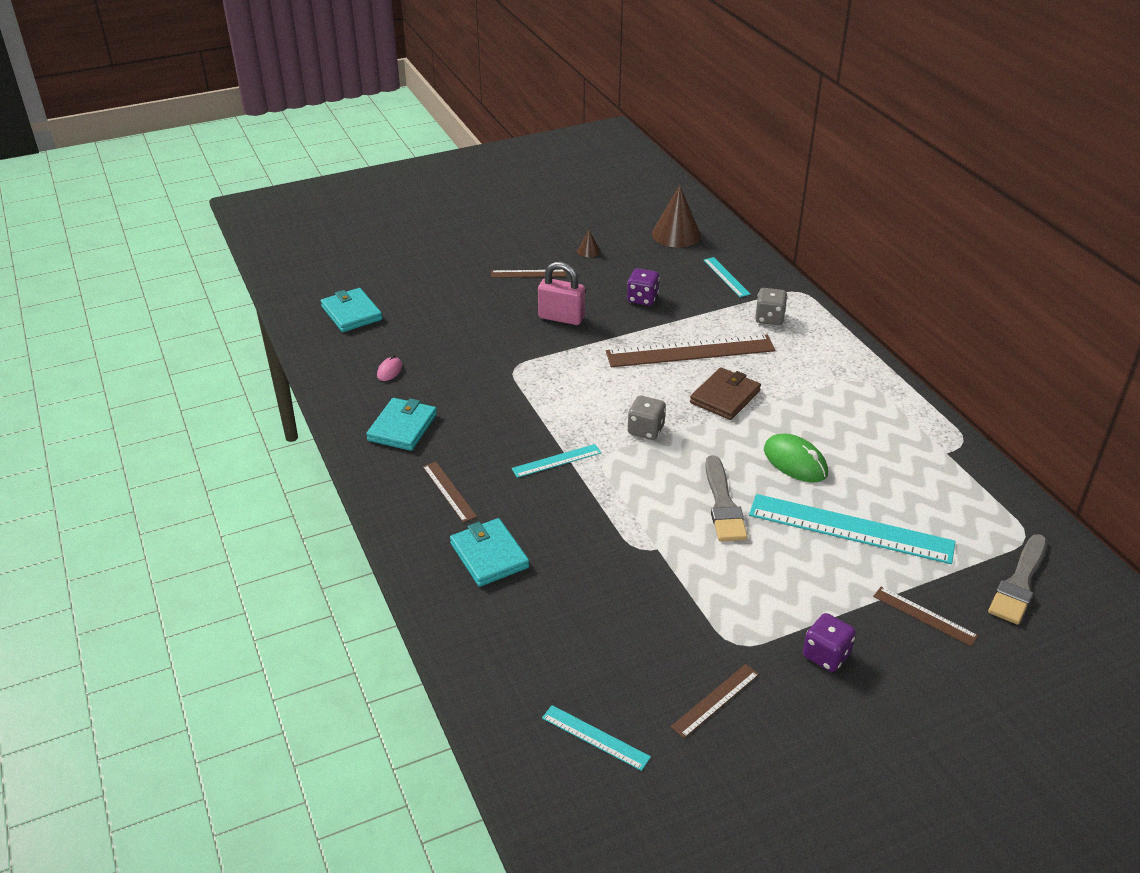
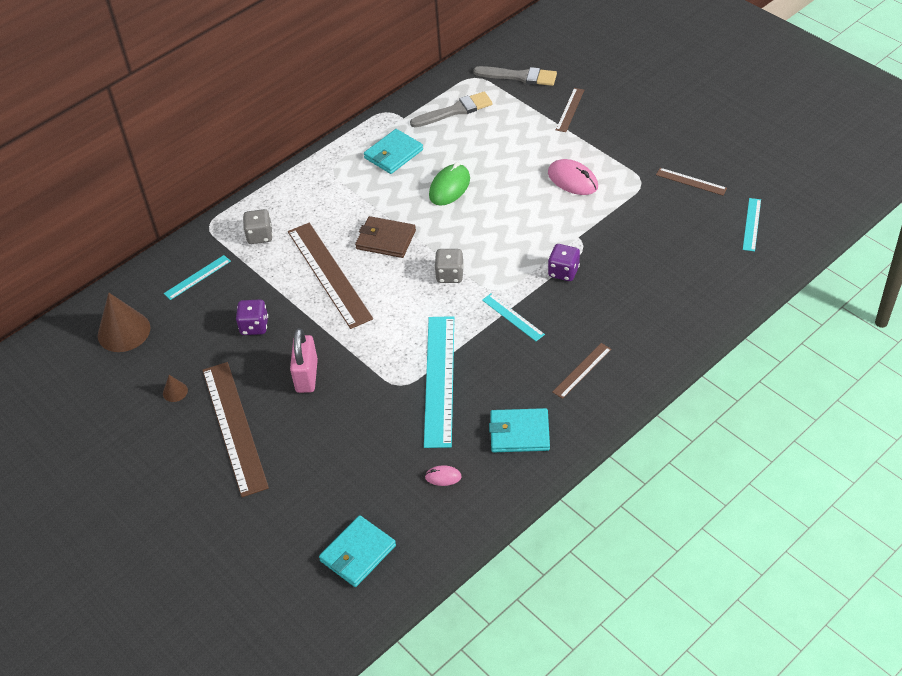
camera: 105 degrees left, 10 degrees up
(489, 555) = (636, 322): turquoise wallet -> turquoise wallet (393, 154)
(528, 273) = (234, 427): brown ruler -> brown ruler, size x2.05
(723, 504) = (515, 214): grey brush -> grey brush (455, 110)
(767, 574) = (572, 180): none -> pink mouse
(826, 655) = (627, 144): purple dice -> purple dice (563, 272)
(850, 529) = (508, 150): turquoise ruler -> turquoise ruler (440, 380)

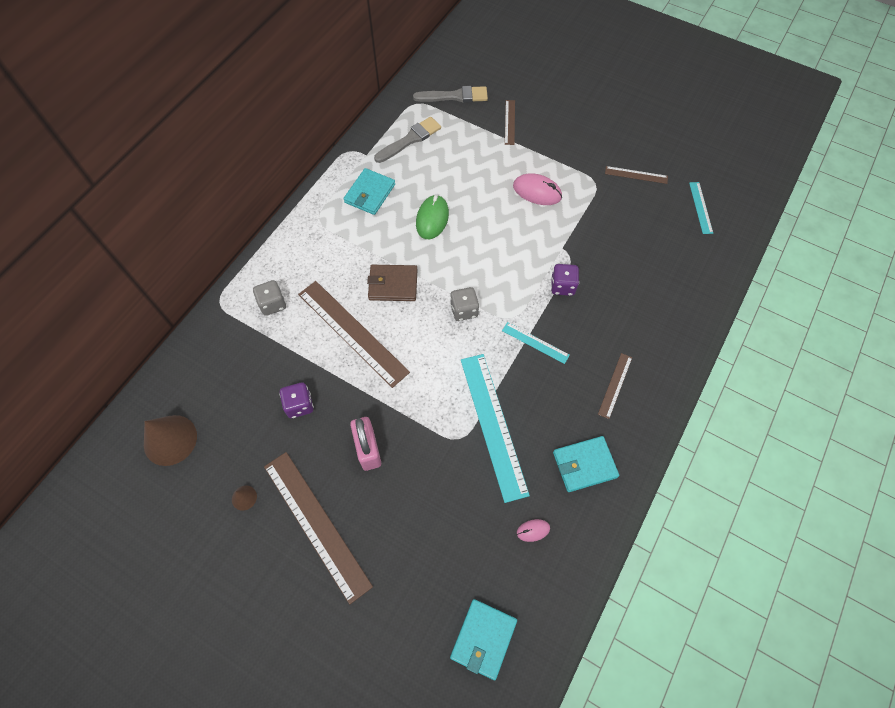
camera: 20 degrees left, 15 degrees up
(197, 277) = (226, 362): turquoise ruler -> none

